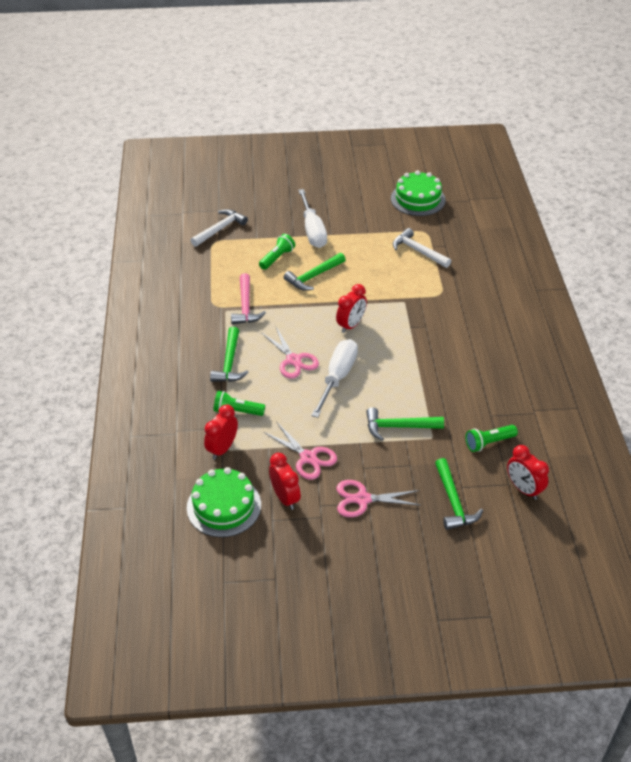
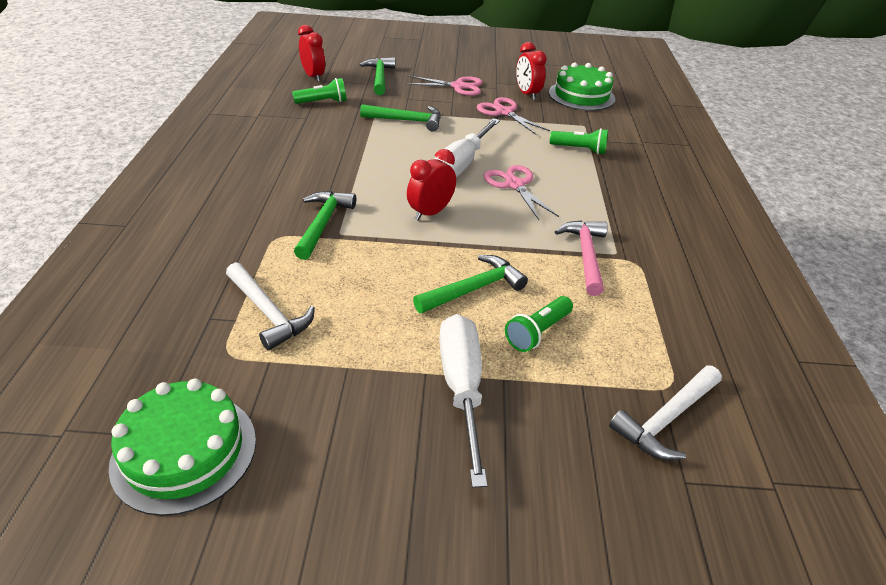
camera: 175 degrees left, 5 degrees down
(222, 448) = (590, 126): red clock -> none
(229, 362) = (597, 191): green hammer -> green hammer (323, 224)

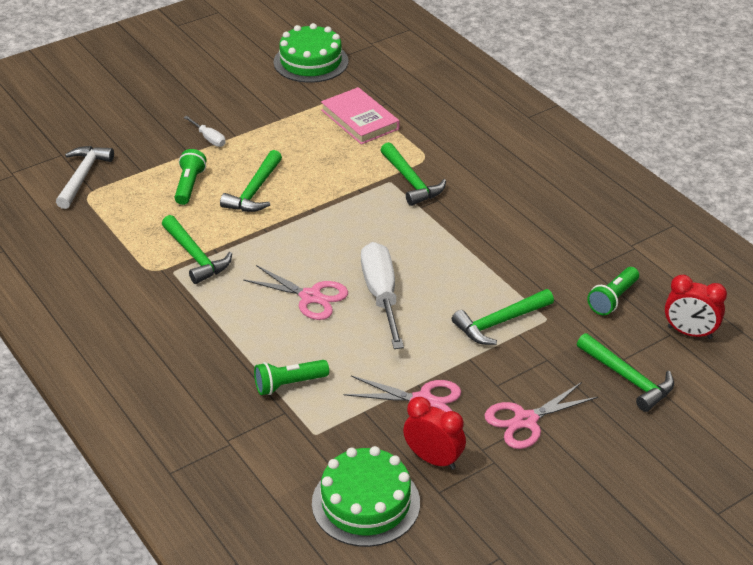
camera: 145 degrees right, 0 degrees up
(268, 313) = (359, 120): white hammer -> pink book
(430, 213) = (348, 231): red clock -> none
(462, 388) = (209, 138): white screwdriver -> white screwdriver, size x0.48
(585, 255) = (195, 256): pink hammer -> green hammer

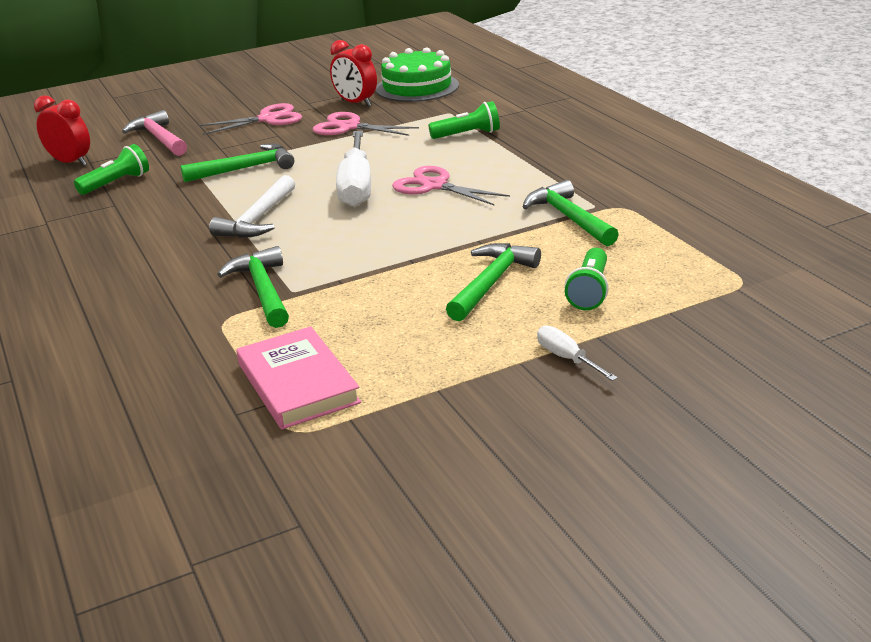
camera: 170 degrees left, 10 degrees down
(83, 176) = (763, 306): white hammer -> white hammer (258, 219)
(311, 62) = (351, 519): green cake -> none
(628, 378) = (159, 138): green hammer -> pink hammer

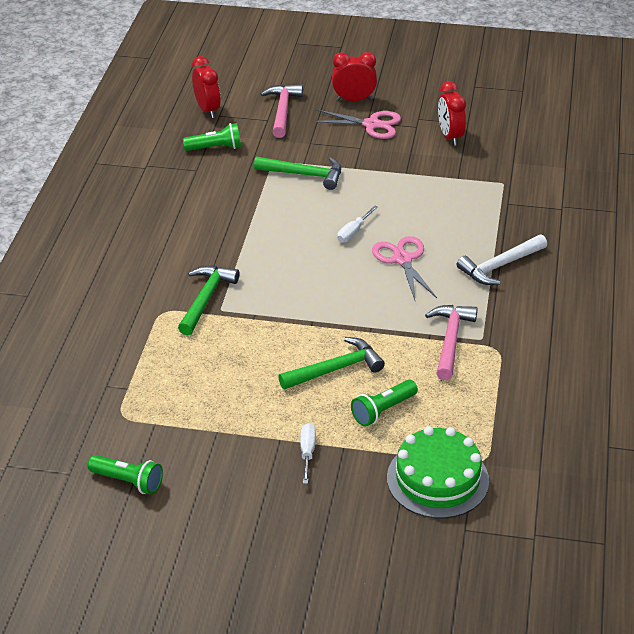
camera: 35 degrees right, 10 degrees up
(226, 111) = (354, 99): none -> red clock
(258, 219) = (264, 232): white hammer -> white hammer (500, 266)
(298, 383) = (154, 383): pink book -> none
(349, 127) = (416, 163): pink scissors -> none
(356, 186) = (353, 232): white screwdriver -> white screwdriver, size x0.48
(417, 87) = (515, 139): green cake -> green cake (437, 479)
(467, 135) = (486, 216): green flashlight -> green flashlight (128, 481)
(569, 218) = (450, 340): green hammer -> pink hammer

